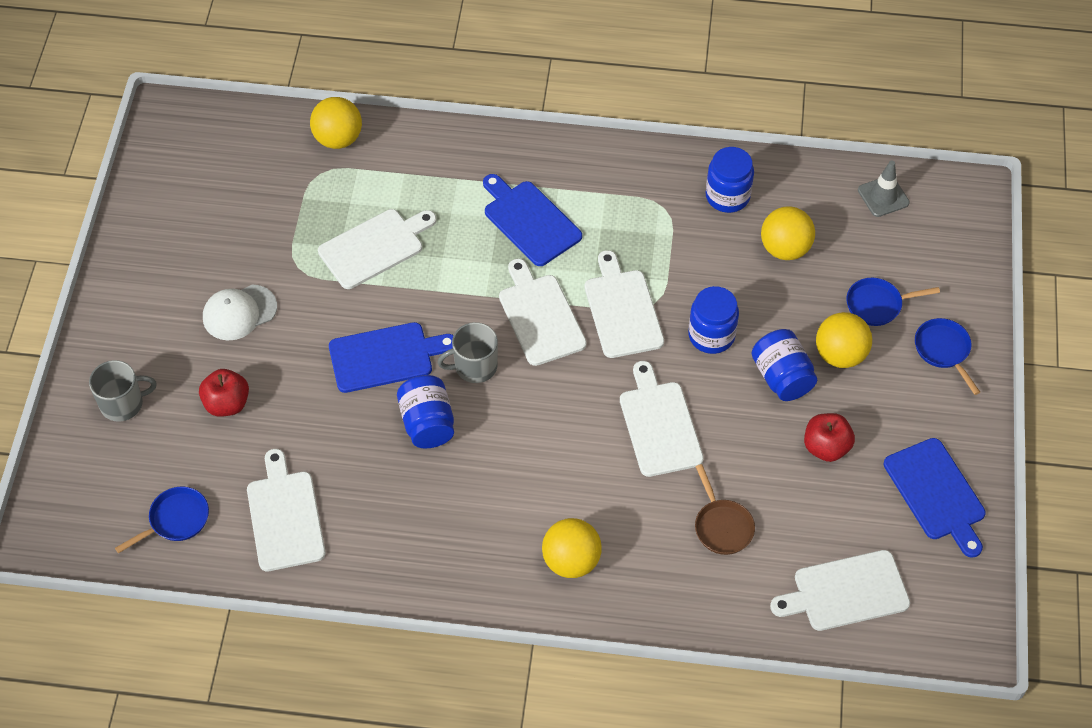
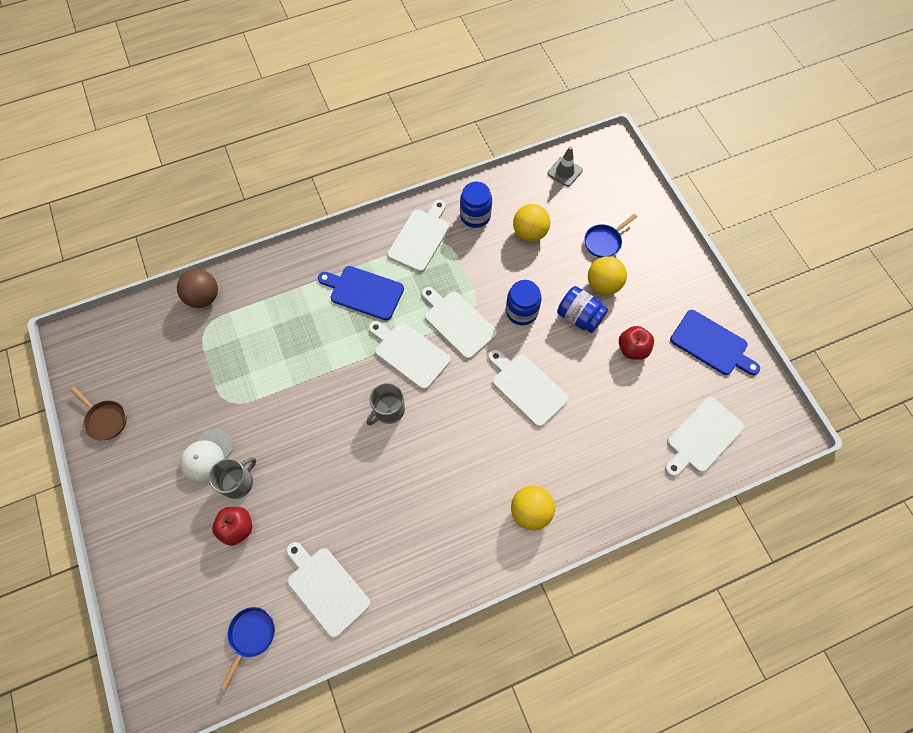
camera: 30 degrees left, 10 degrees up
(123, 403) = (162, 569): grey mug -> grey mug (238, 482)
(338, 139) = (204, 297): yellow ball -> brown ball
(375, 247) = (273, 361): white cutting board -> white cutting board (420, 238)
(386, 357) = (326, 434): blue cutting board -> none
(427, 423) = (382, 467): blue jar -> none
(722, 526) = (605, 435): brown pan -> brown pan (105, 420)
(943, 350) = (658, 251): blue pan -> none

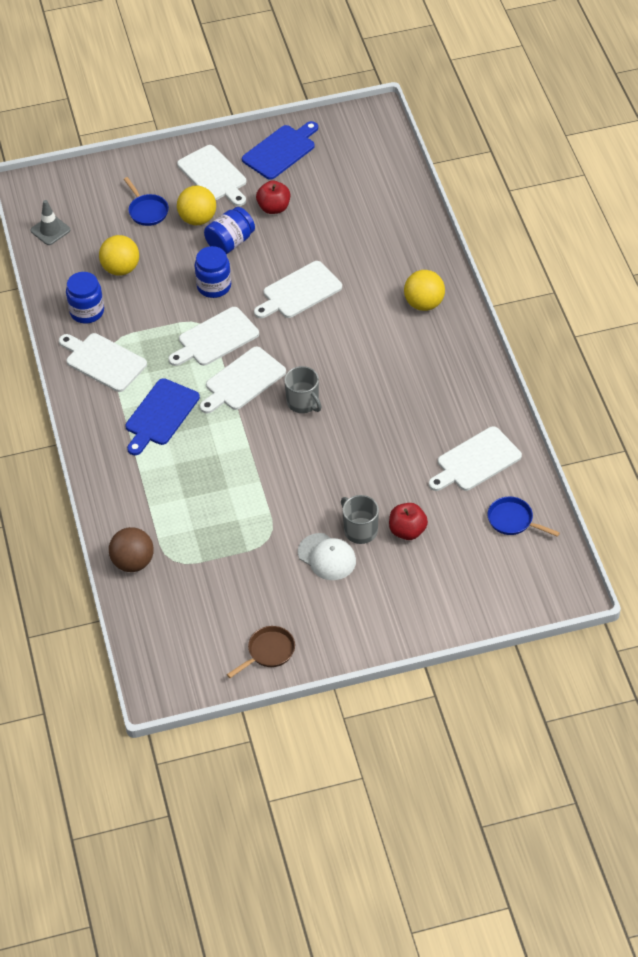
camera: 80 degrees left, 15 degrees down
(702, 437) = (372, 174): white cutting board -> white cutting board (214, 175)

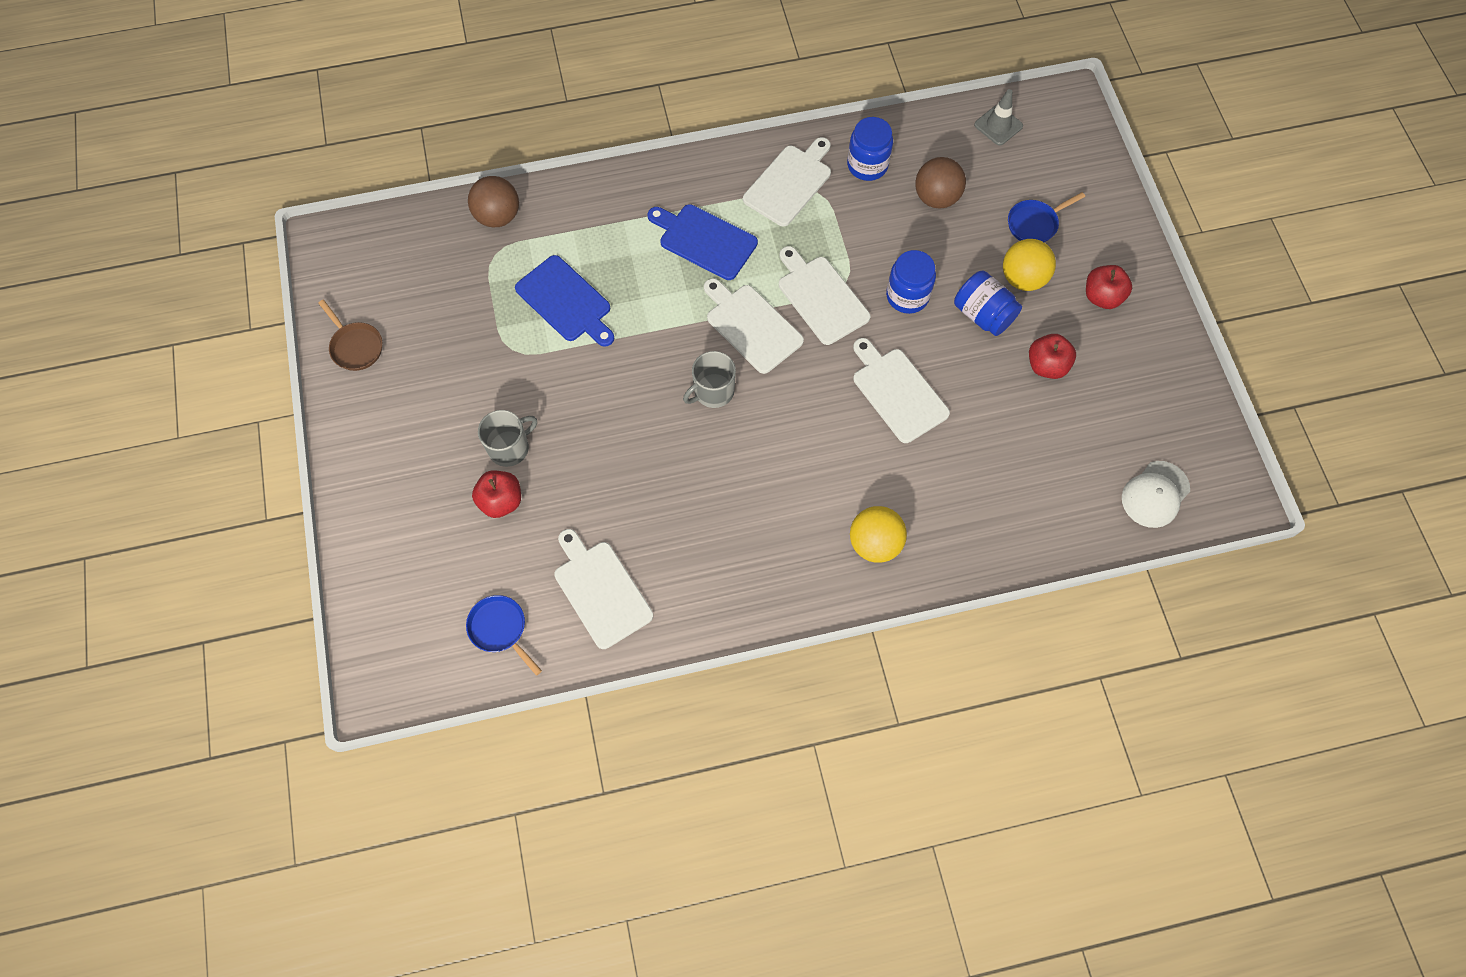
camera: 90 degrees right, 15 degrees up
(121, 269) = (936, 198): yellow ball -> brown ball
(214, 175) = (1102, 297): white cutting board -> red apple
(281, 151) = (1154, 376): blue cutting board -> blue cutting board (566, 301)
(327, 557) = (476, 410): white cap -> white cap (1155, 494)
(513, 520) = (500, 629): blue pan -> blue pan turned 75 degrees counterclockwise

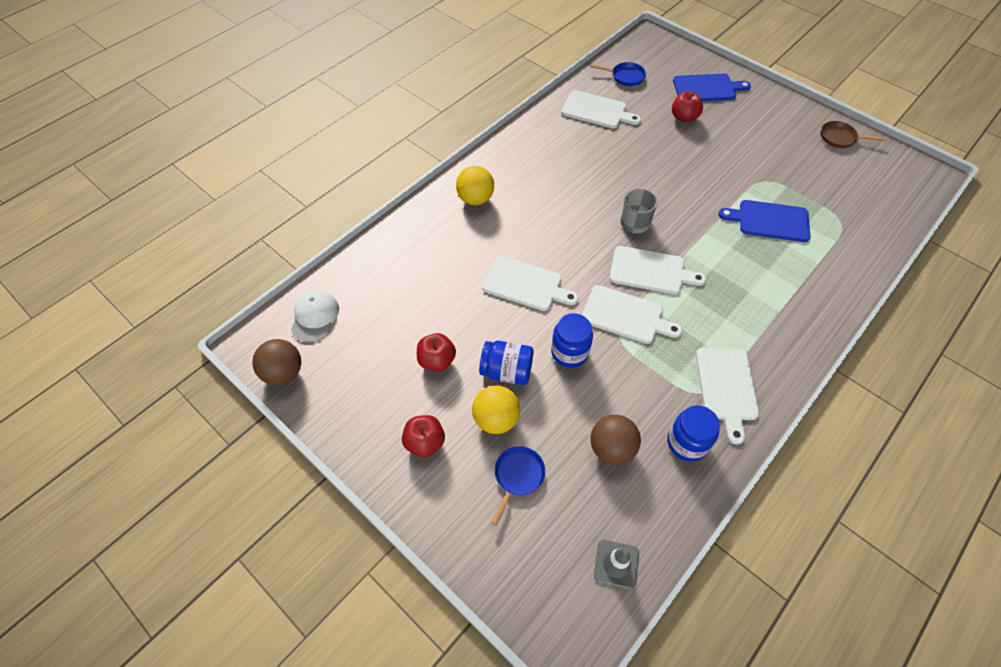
camera: 145 degrees right, 10 degrees down
(498, 216) = (869, 244): brown ball -> brown ball (283, 373)
(510, 447) = (708, 139): grey mug -> none
(704, 240) = (736, 307): blue cutting board -> blue cutting board (707, 88)

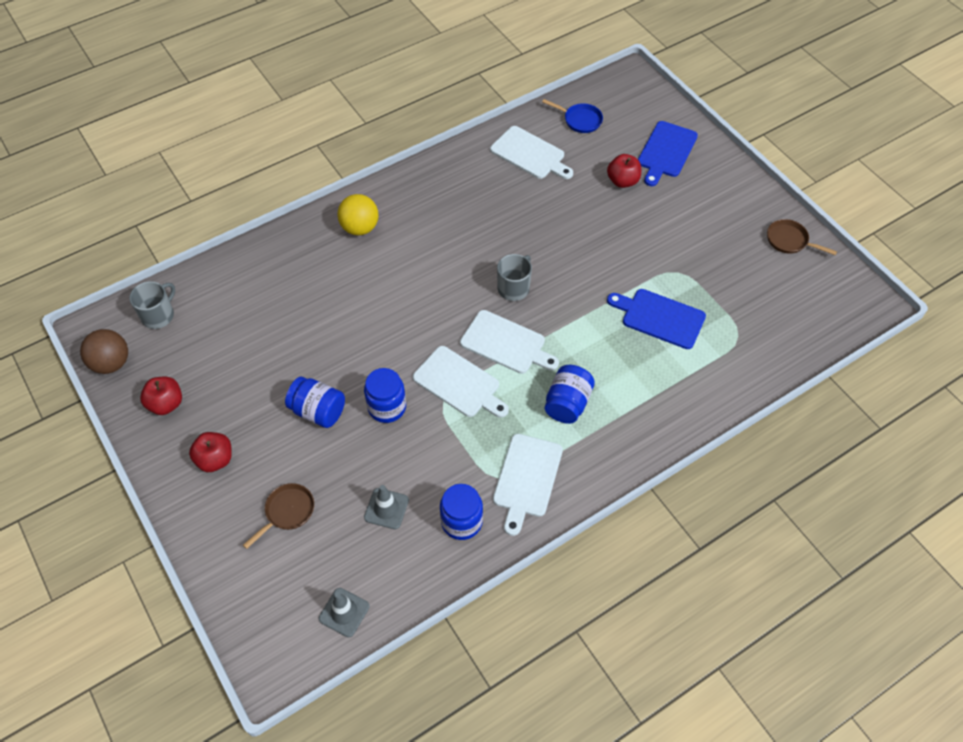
camera: 15 degrees right, 0 degrees up
(315, 317) = (158, 315): white cap -> grey mug
(437, 361) = (256, 385): red apple -> red apple (166, 404)
(496, 419) = (289, 454): yellow ball -> none
(518, 476) = (287, 512): blue pan -> brown pan
(526, 284) = (373, 329): white cutting board -> none
(611, 448) = (386, 508): brown ball -> grey traffic cone
(707, 88) = (666, 152): blue cutting board -> blue cutting board turned 105 degrees clockwise
(729, 311) = (567, 403): none -> blue jar

